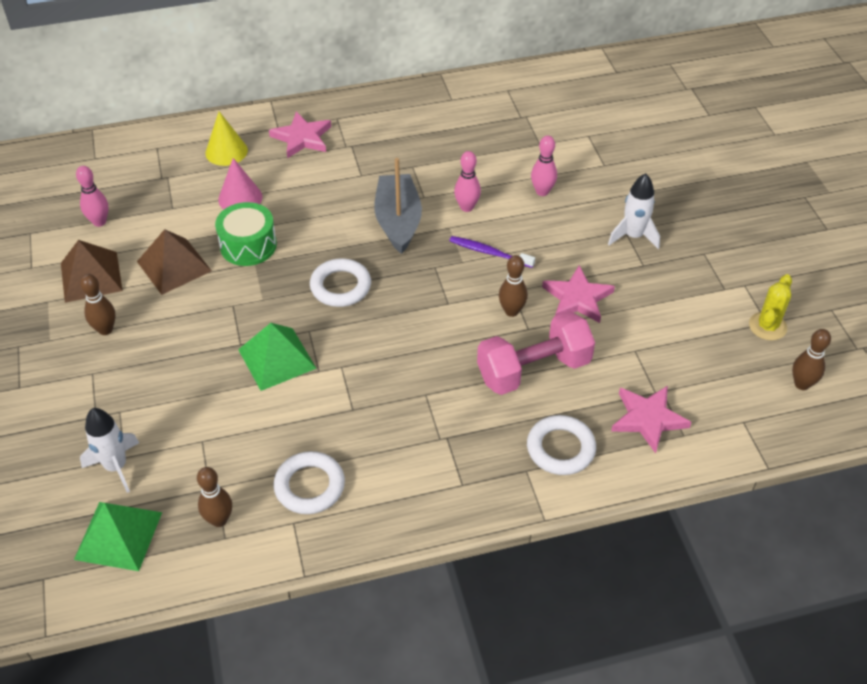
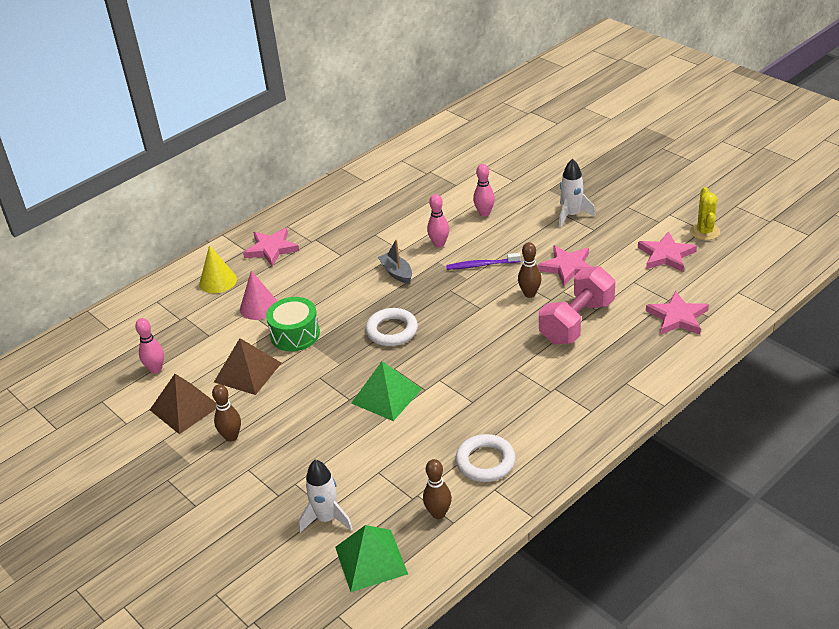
camera: 25 degrees left, 10 degrees down
(398, 221) = (396, 273): grey boat -> grey boat, size x0.57
(560, 448) = (637, 359): white ring -> none
(698, 335) = (666, 255): none -> pink star
(802, 384) = (754, 255): brown bowling pin -> none

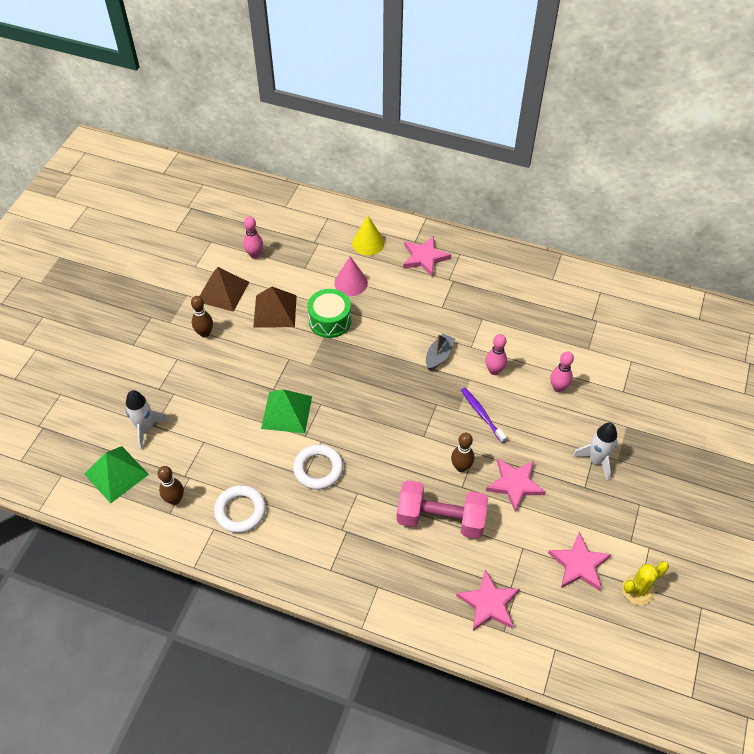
camera: 60 degrees right, 15 degrees up
(392, 331) = (364, 383): white ring -> white ring (318, 469)

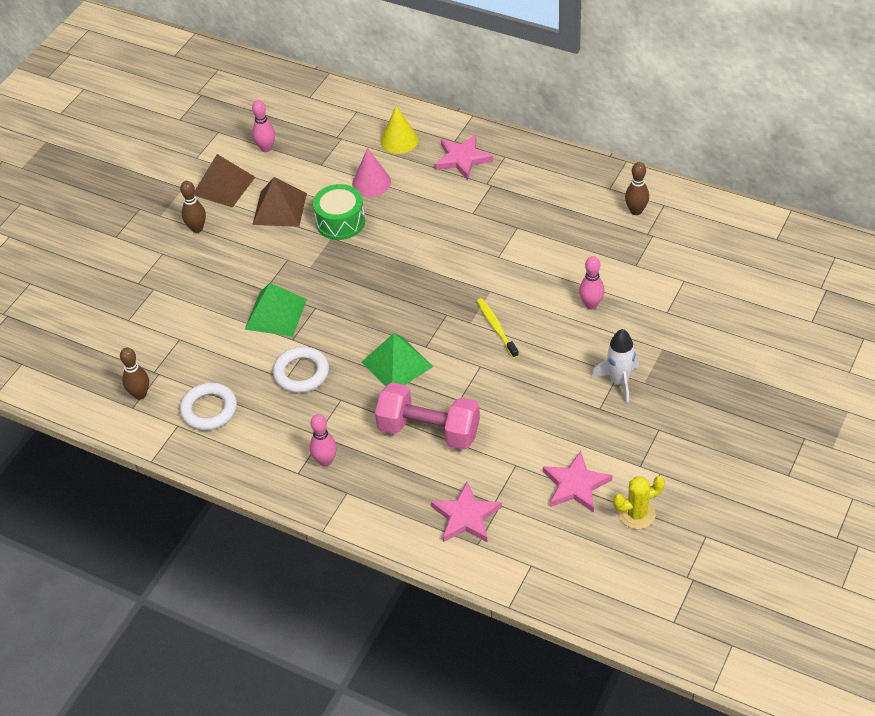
camera: 10 degrees right, 5 degrees down
(116, 474) = (80, 365): green pyramid -> green pyramid (397, 364)
(146, 429) = (118, 323): white rocket -> none
(439, 356) = (459, 264): grey boat -> none
(461, 467) = (462, 380): brown bowling pin -> brown bowling pin (636, 211)
(482, 414) = (496, 328): purple toothbrush -> yellow toothbrush
(494, 371) = (520, 283): pink bowling pin -> pink bowling pin (325, 461)
(515, 484) = (520, 401): pink star -> none

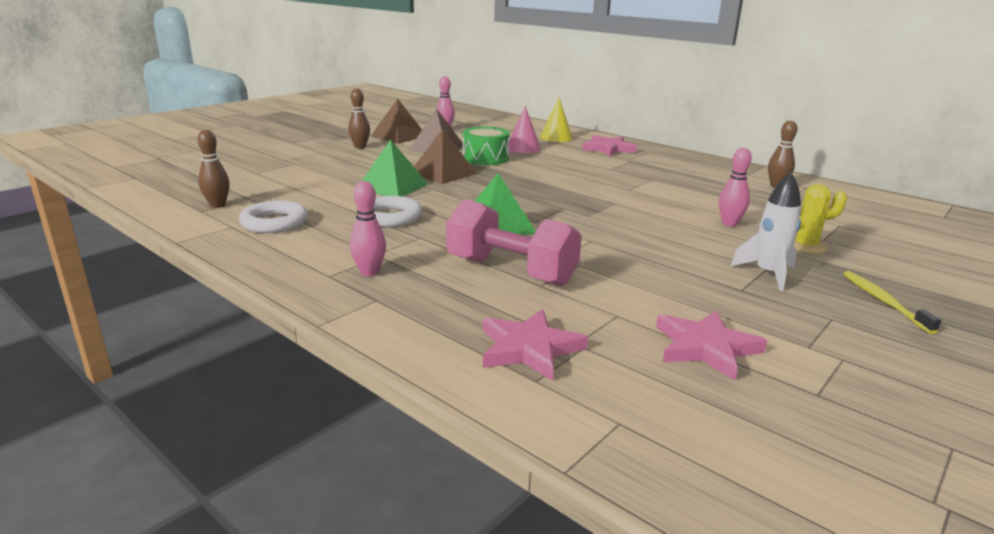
camera: 10 degrees right, 25 degrees down
(311, 271) = (442, 173): none -> brown pyramid
(496, 328) = (617, 222): yellow toothbrush -> yellow toothbrush (884, 301)
(637, 514) = (811, 396): yellow cactus -> yellow cactus (805, 246)

